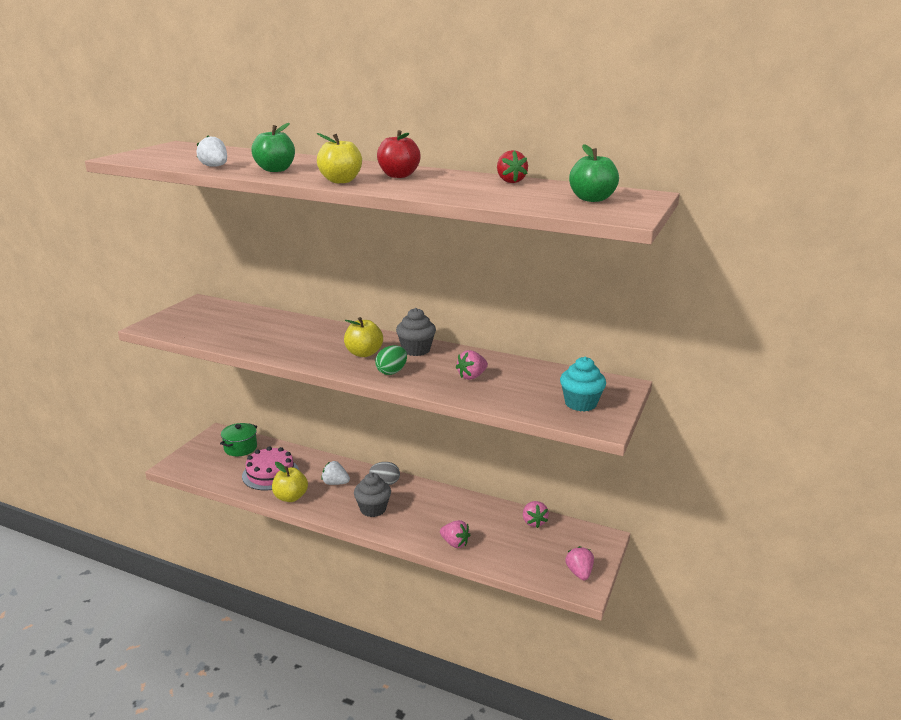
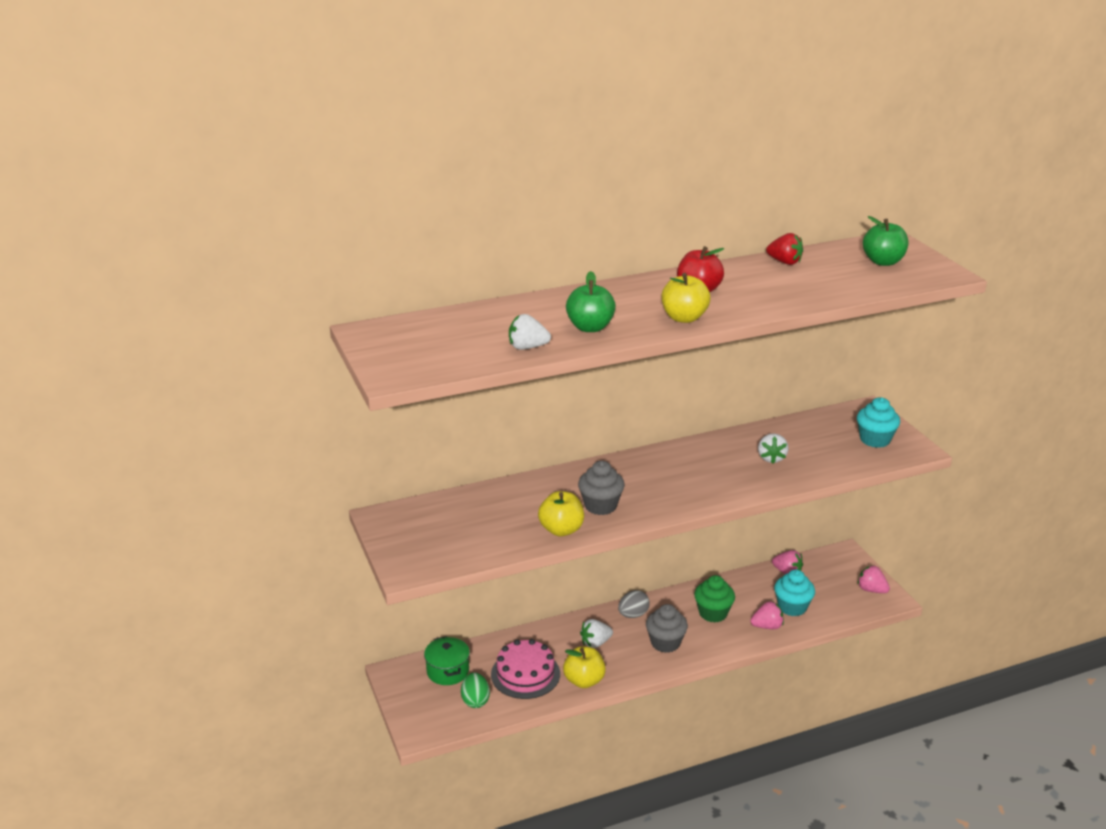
camera: 45 degrees left, 5 degrees up
(364, 353) = (656, 484): yellow apple -> yellow apple (561, 530)
(391, 372) = (713, 488): green egg -> green egg (475, 701)
(416, 350) = (685, 457): grey cupcake -> grey cupcake (600, 506)
(434, 513) = (713, 613): none -> green cupcake
(471, 376) = (771, 458): pink strawberry -> white strawberry
(495, 544) = (792, 607): none -> turquoise cupcake

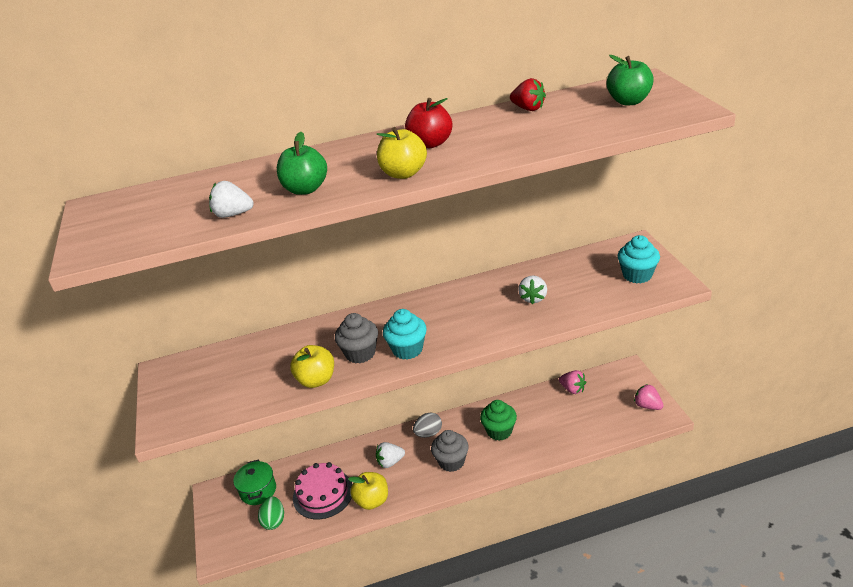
camera: 10 degrees right, 5 degrees up
(767, 626) = (546, 444): pink strawberry -> none
(792, 607) = (572, 424): turquoise cupcake -> turquoise cupcake (407, 349)

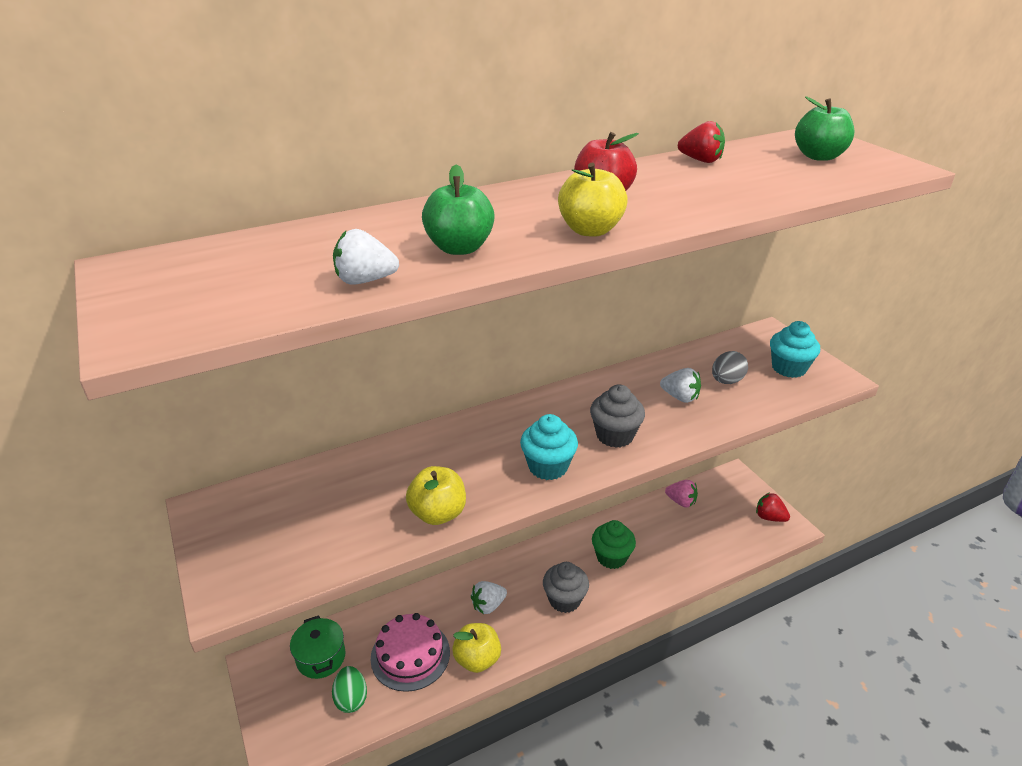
camera: 15 degrees left, 0 degrees up
(360, 353) = (486, 474): grey cupcake -> grey cupcake (614, 435)
(428, 433) = (527, 565): grey egg -> grey egg (726, 381)
(533, 298) = (680, 397): white strawberry -> white strawberry turned 60 degrees counterclockwise
(647, 406) = (769, 517): pink strawberry -> red strawberry

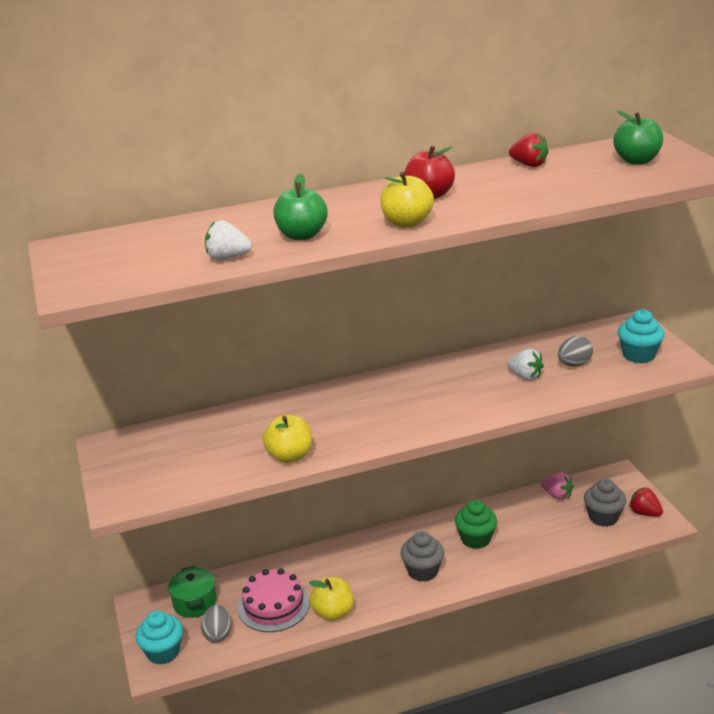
camera: 10 degrees right, 5 degrees down
(351, 699) = (218, 634): green egg -> grey egg
(488, 605) = (350, 571): white strawberry -> none
(548, 467) = (390, 426): turquoise cupcake -> turquoise cupcake (163, 652)
(614, 435) = (455, 405): grey cupcake -> grey cupcake (603, 517)

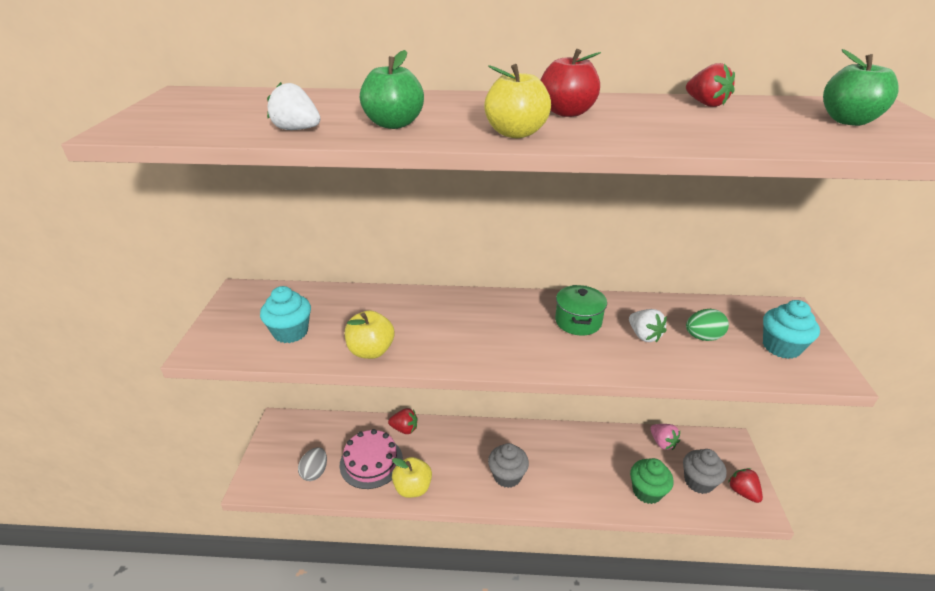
camera: 20 degrees right, 5 degrees up
(163, 652) = (267, 472): turquoise cupcake -> turquoise cupcake (291, 332)
(195, 602) = (316, 435): green pot -> green pot (578, 321)
(290, 565) = (404, 429): none -> red strawberry
(475, 539) = (568, 461): green cupcake -> green cupcake (647, 491)
(574, 364) = (703, 337): grey egg -> green egg

